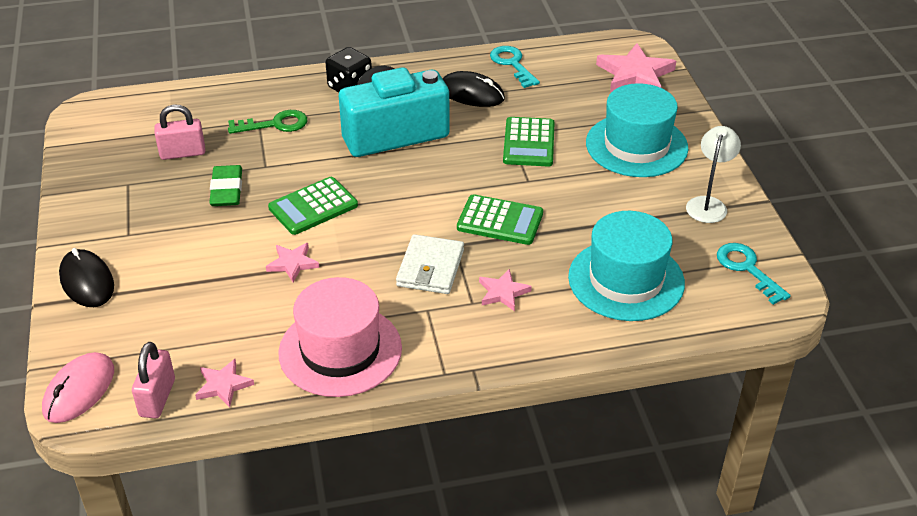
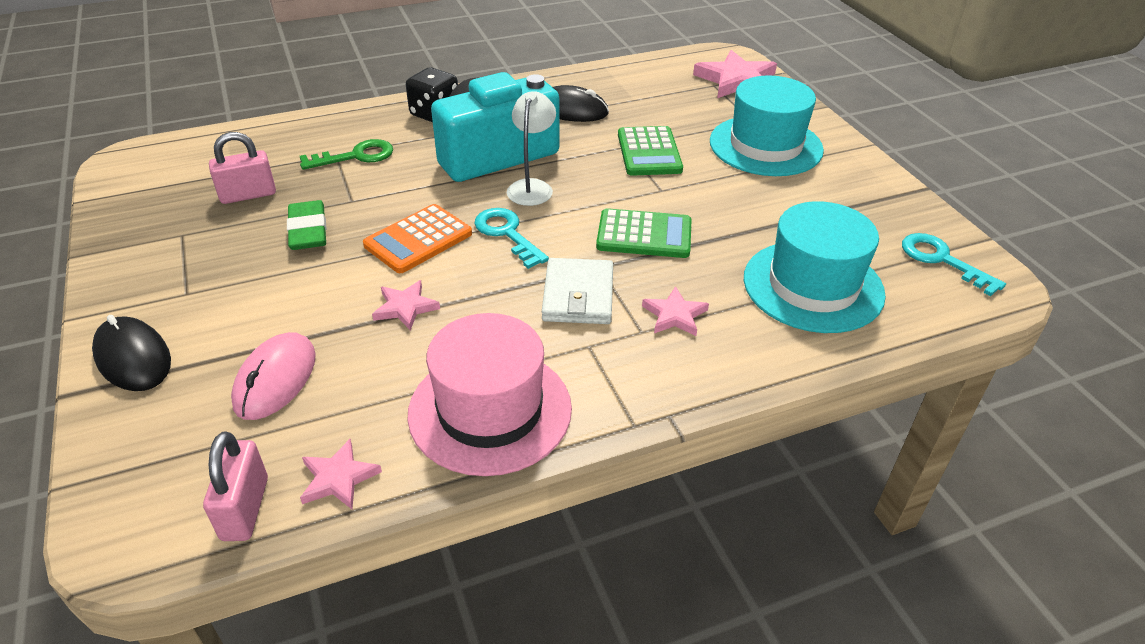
camera: 10 degrees left, 0 degrees up
(79, 390) = (127, 512): pink mouse -> pink mouse (275, 379)
(313, 207) = (418, 239): green calculator -> orange calculator
(512, 64) = (605, 80): turquoise key -> turquoise key (507, 234)
(708, 204) = (867, 197): white lamp -> white lamp (532, 187)

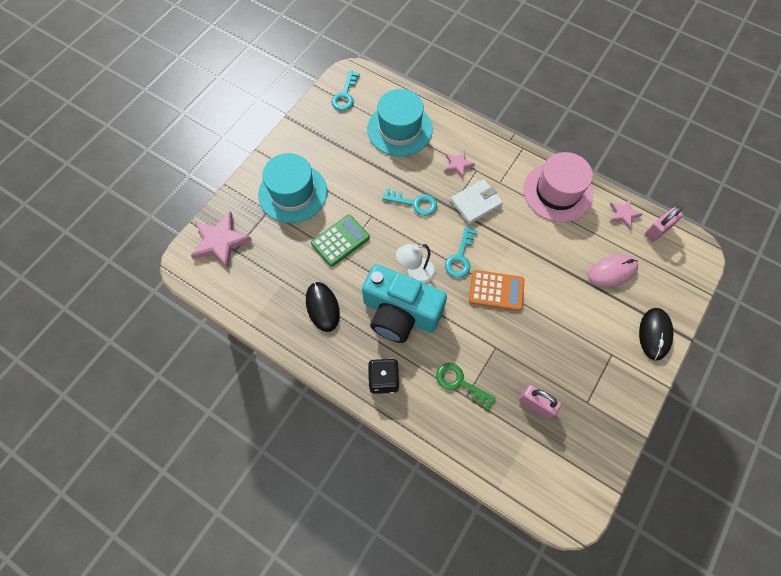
camera: 125 degrees left, 25 degrees up
(308, 230) = (532, 345): green eraser -> none
(405, 307) = (539, 259): pink star -> none
(644, 235) = (414, 203): green calculator -> turquoise key

